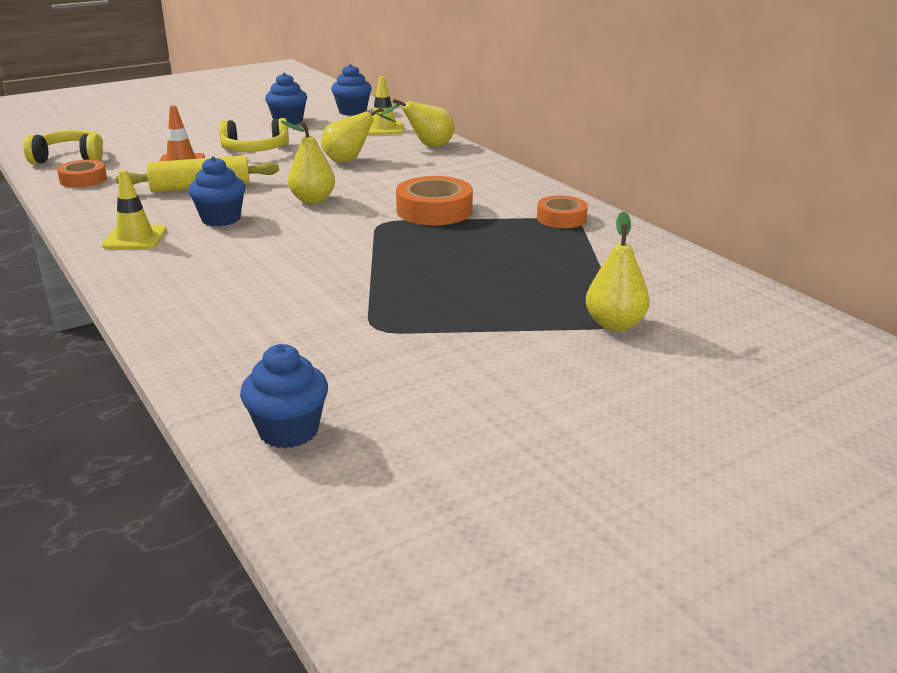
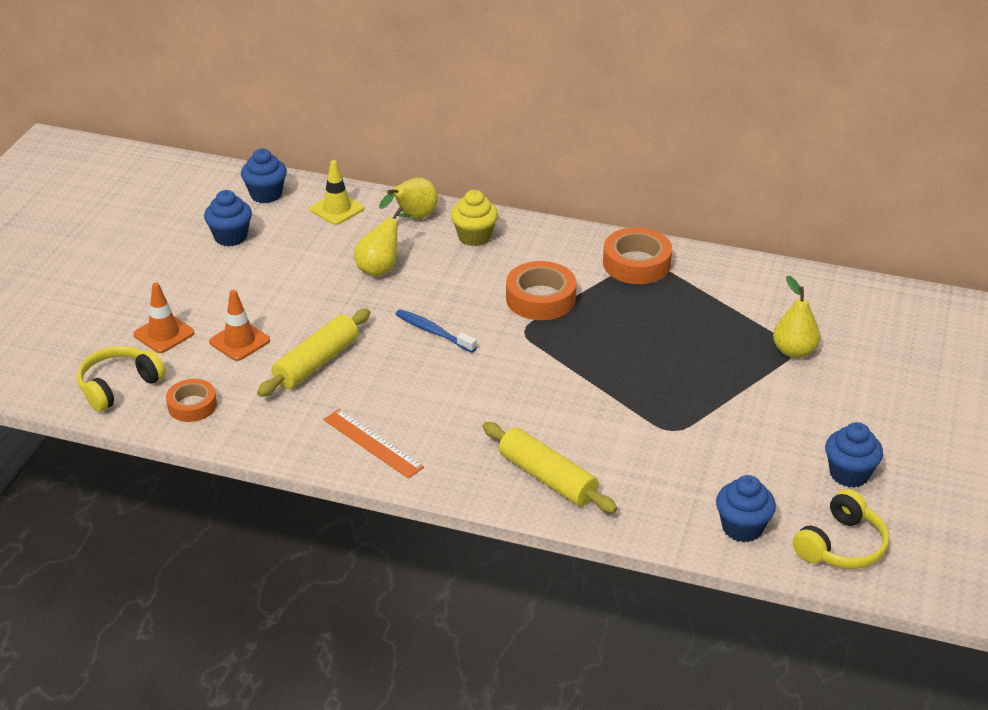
camera: 40 degrees left, 10 degrees up
(135, 238) = (373, 443): yellow traffic cone -> orange ruler
(149, 146) = (164, 334): none -> orange traffic cone
(203, 310) = (547, 478): none -> yellow rolling pin
(221, 219) = (400, 389): blue cupcake -> blue cupcake (849, 474)
(255, 150) = (273, 292): yellow headphones -> yellow headphones (841, 545)
(313, 200) = (433, 332): yellow pear -> blue toothbrush
(452, 166) = (474, 237): none -> yellow cupcake
(561, 218) = (636, 263): orange tape -> orange tape, size x1.56

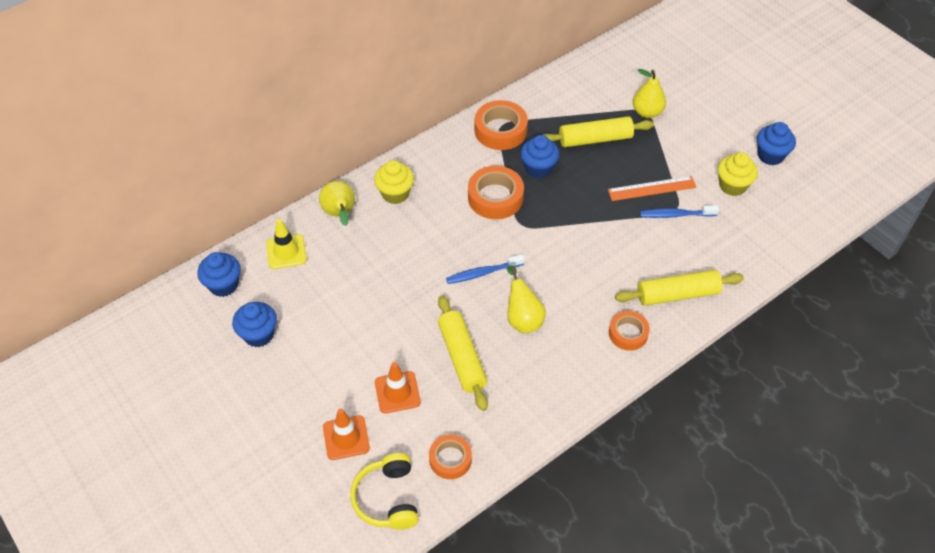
camera: 55 degrees left, 15 degrees up
(373, 443) = (576, 369): orange ruler -> orange ruler (652, 188)
(381, 268) = (383, 263): yellow pear -> yellow pear (522, 318)
(455, 462) = (628, 333): none -> orange tape
(662, 432) = (675, 215): none -> blue toothbrush
(704, 330) = (595, 139): none -> yellow rolling pin
(742, 528) = (784, 228): blue cupcake -> blue cupcake (538, 168)
(760, 460) = (732, 186): none -> yellow cupcake
(841, 545) = (826, 195): yellow headphones -> none

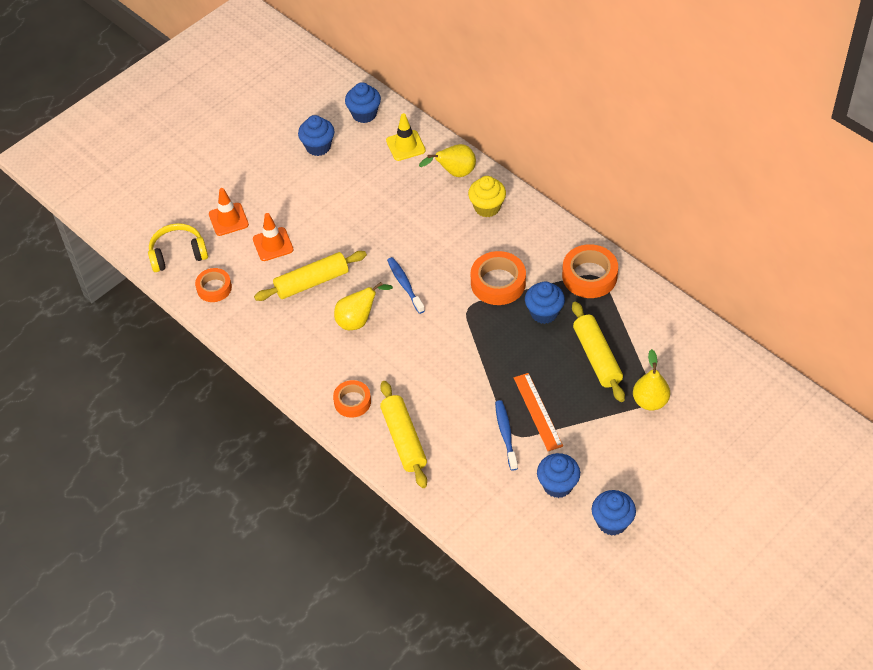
camera: 85 degrees right, 0 degrees up
(732, 186) = (557, 485): yellow cupcake -> blue cupcake

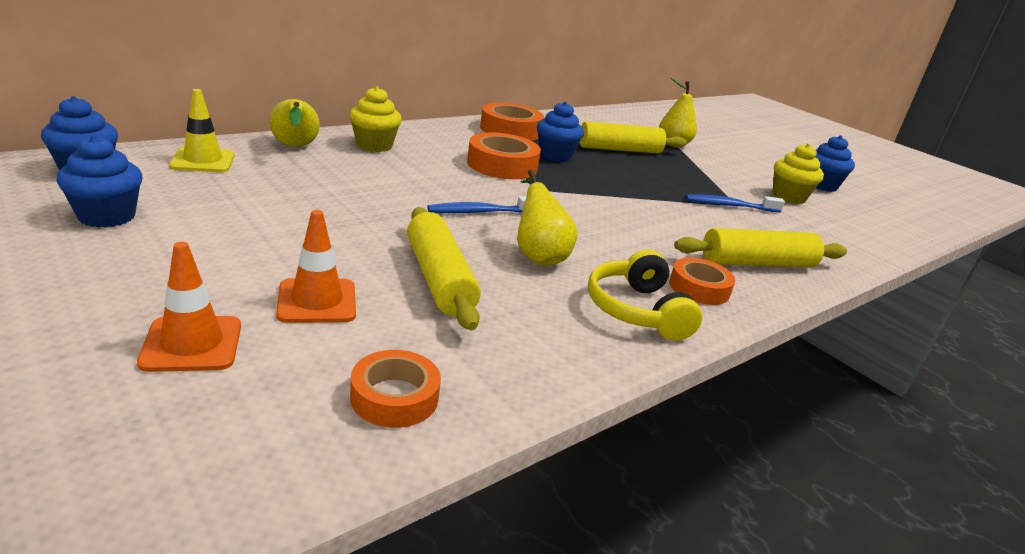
camera: 90 degrees left, 25 degrees down
(178, 254) = (237, 445): yellow headphones -> yellow headphones (637, 310)
(538, 411) = (694, 186): orange ruler -> none
(557, 485) = (788, 197): blue cupcake -> yellow cupcake

